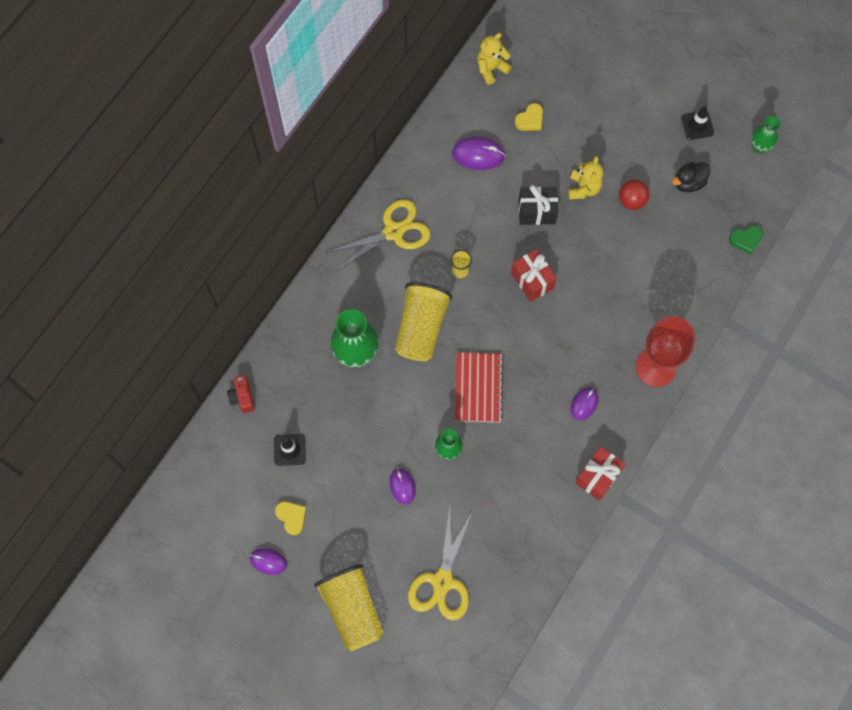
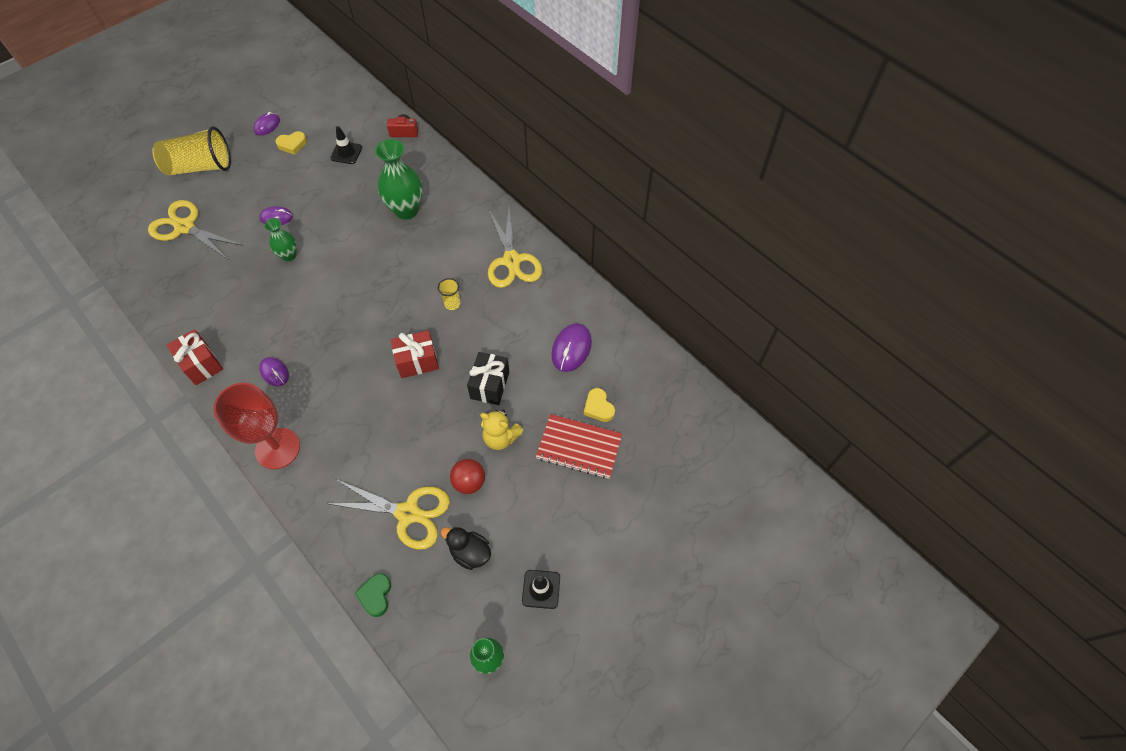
camera: 105 degrees right, 10 degrees down
(421, 328) = (409, 261): yellow cup -> none
(478, 388) = (333, 291): red notebook -> red notebook (579, 447)
(491, 69) = (670, 386): yellow teddy bear -> none
(674, 239) = (408, 513): none -> yellow scissors
(688, 183) = (470, 552): black duck -> black duck turned 45 degrees counterclockwise

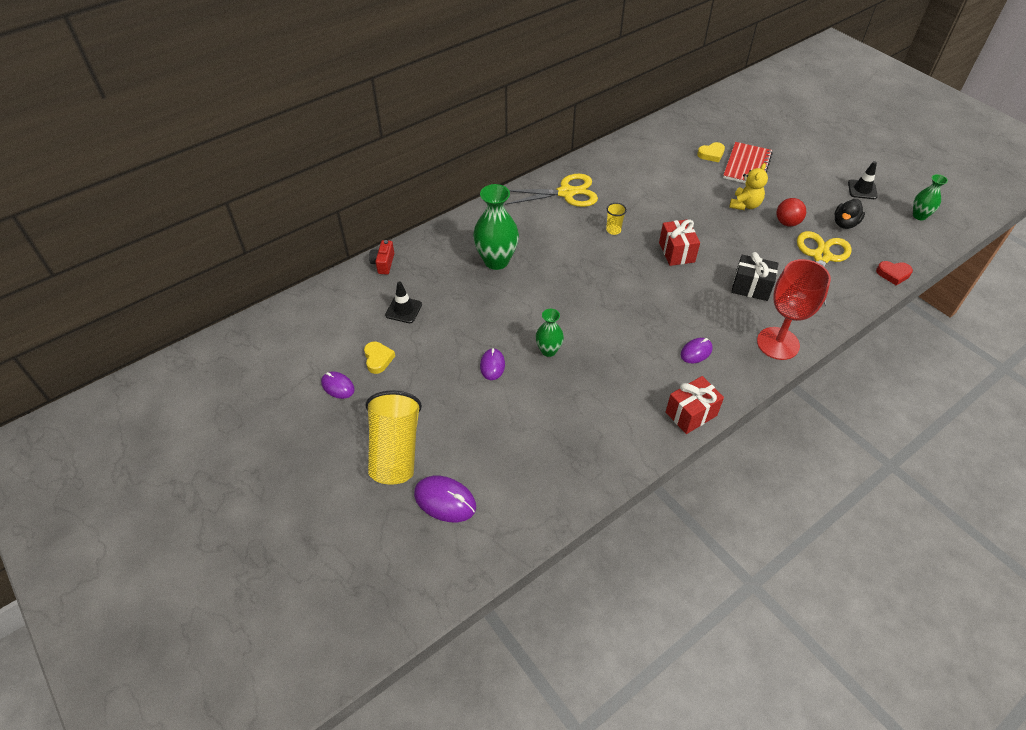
camera: 85 degrees left, 10 degrees down
(185, 227) = (496, 454): yellow scissors -> none
(376, 595) = (893, 274): green heart -> red heart
(490, 385) = (697, 209): black gift -> black gift (751, 287)
(571, 349) = (658, 164): purple mouse -> purple mouse (445, 500)

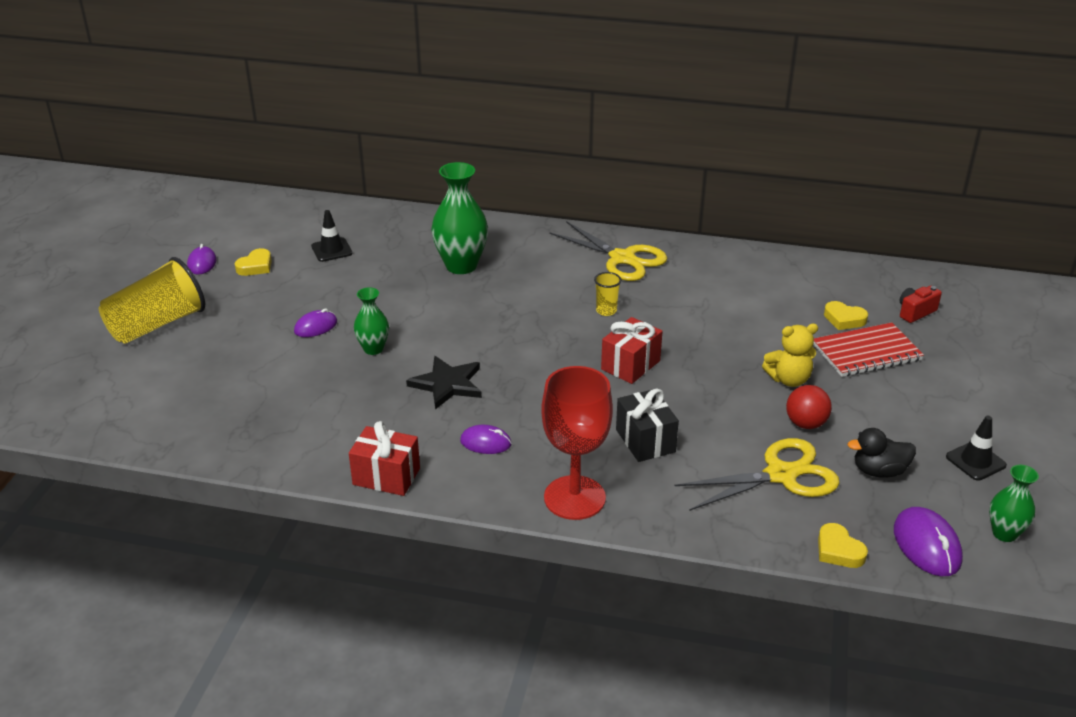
camera: 50 degrees right, 15 degrees down
(383, 263) = (378, 213): red camera -> red camera (915, 312)
(445, 500) = (123, 376): purple mouse -> purple mouse (926, 545)
(621, 337) = (447, 384): none -> black star
(893, 274) = (838, 550): red heart -> yellow heart

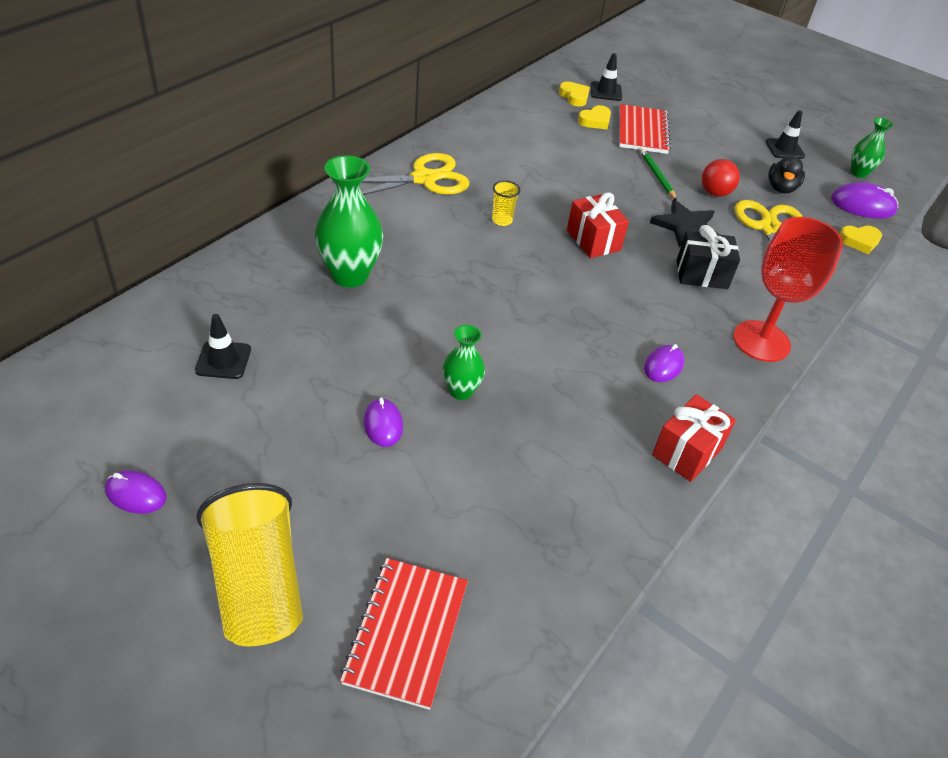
camera: 70 degrees left, 10 degrees up
(146, 387) = (406, 633): none -> red notebook
(255, 266) = (197, 440): yellow heart -> yellow heart (574, 97)
(447, 384) = (557, 358): black star -> black star (686, 226)
(789, 379) = (657, 176): yellow teddy bear -> green pencil
(915, 312) = (606, 91): red camera -> black traffic cone

